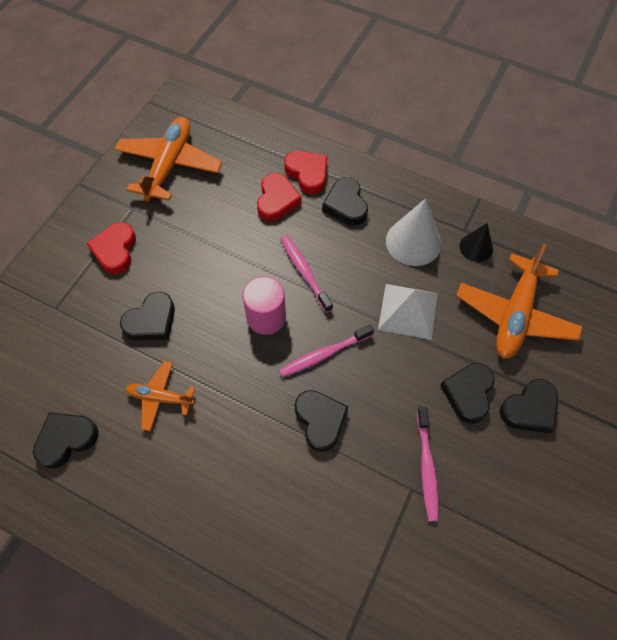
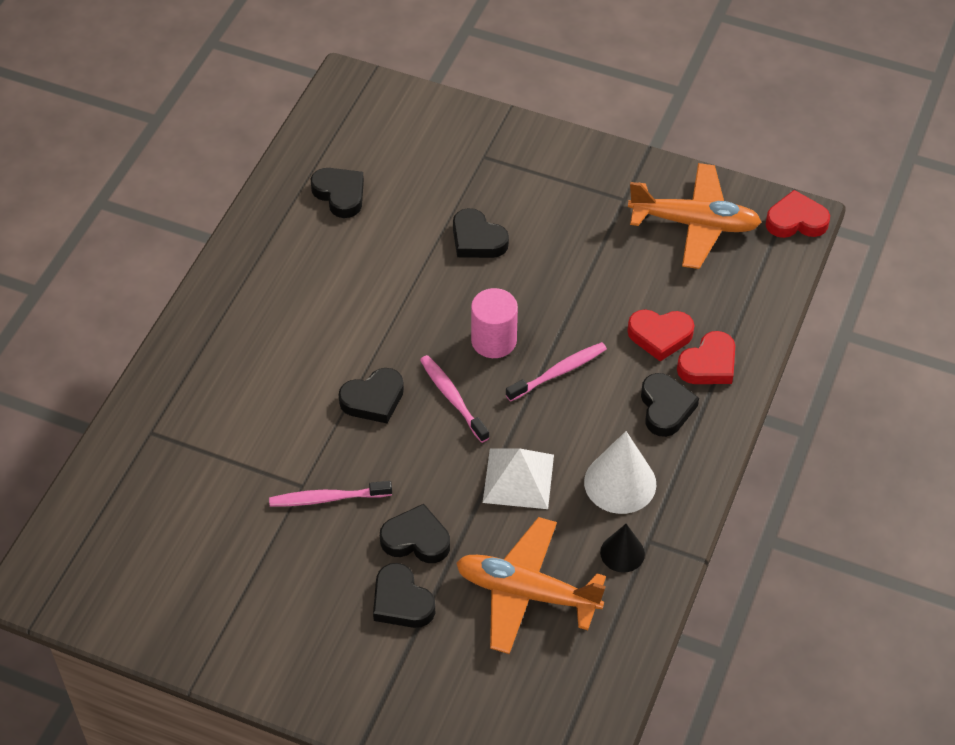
camera: 85 degrees right, 10 degrees down
(115, 250) = (563, 194): red heart -> red heart (796, 221)
(160, 398) = (389, 260): orange plane -> none
(346, 205) = (665, 408): black heart -> black heart turned 105 degrees clockwise

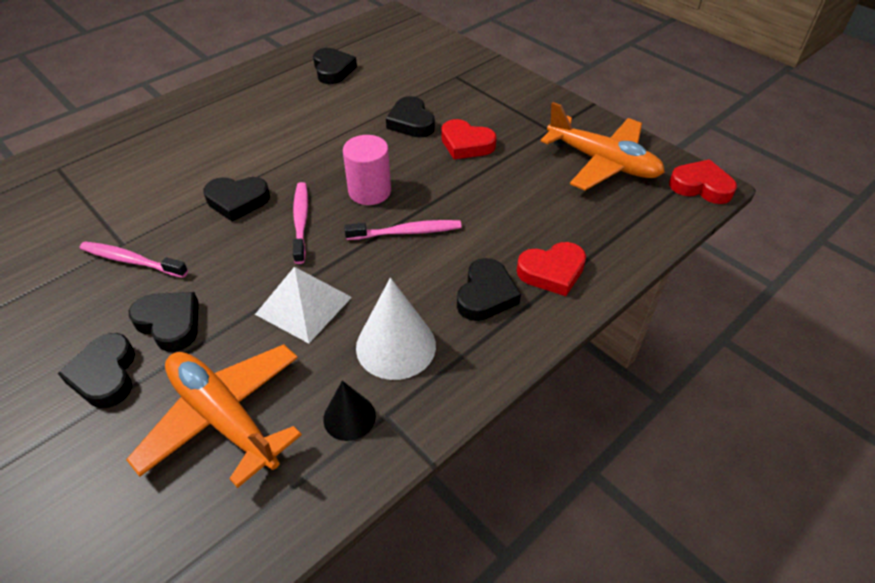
camera: 25 degrees right, 5 degrees down
(660, 336) = (519, 234): red heart -> red heart (466, 144)

